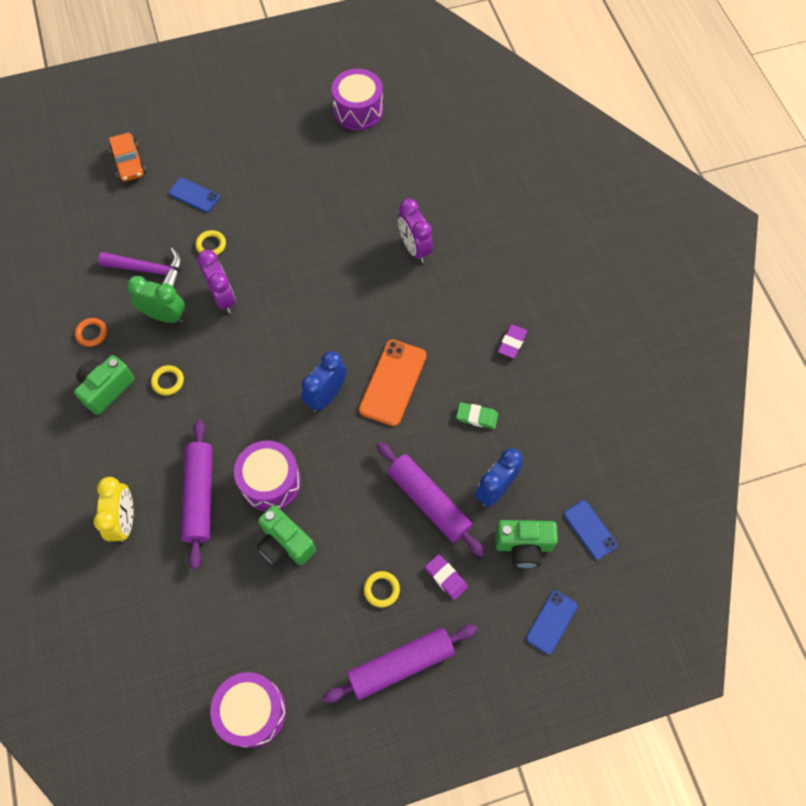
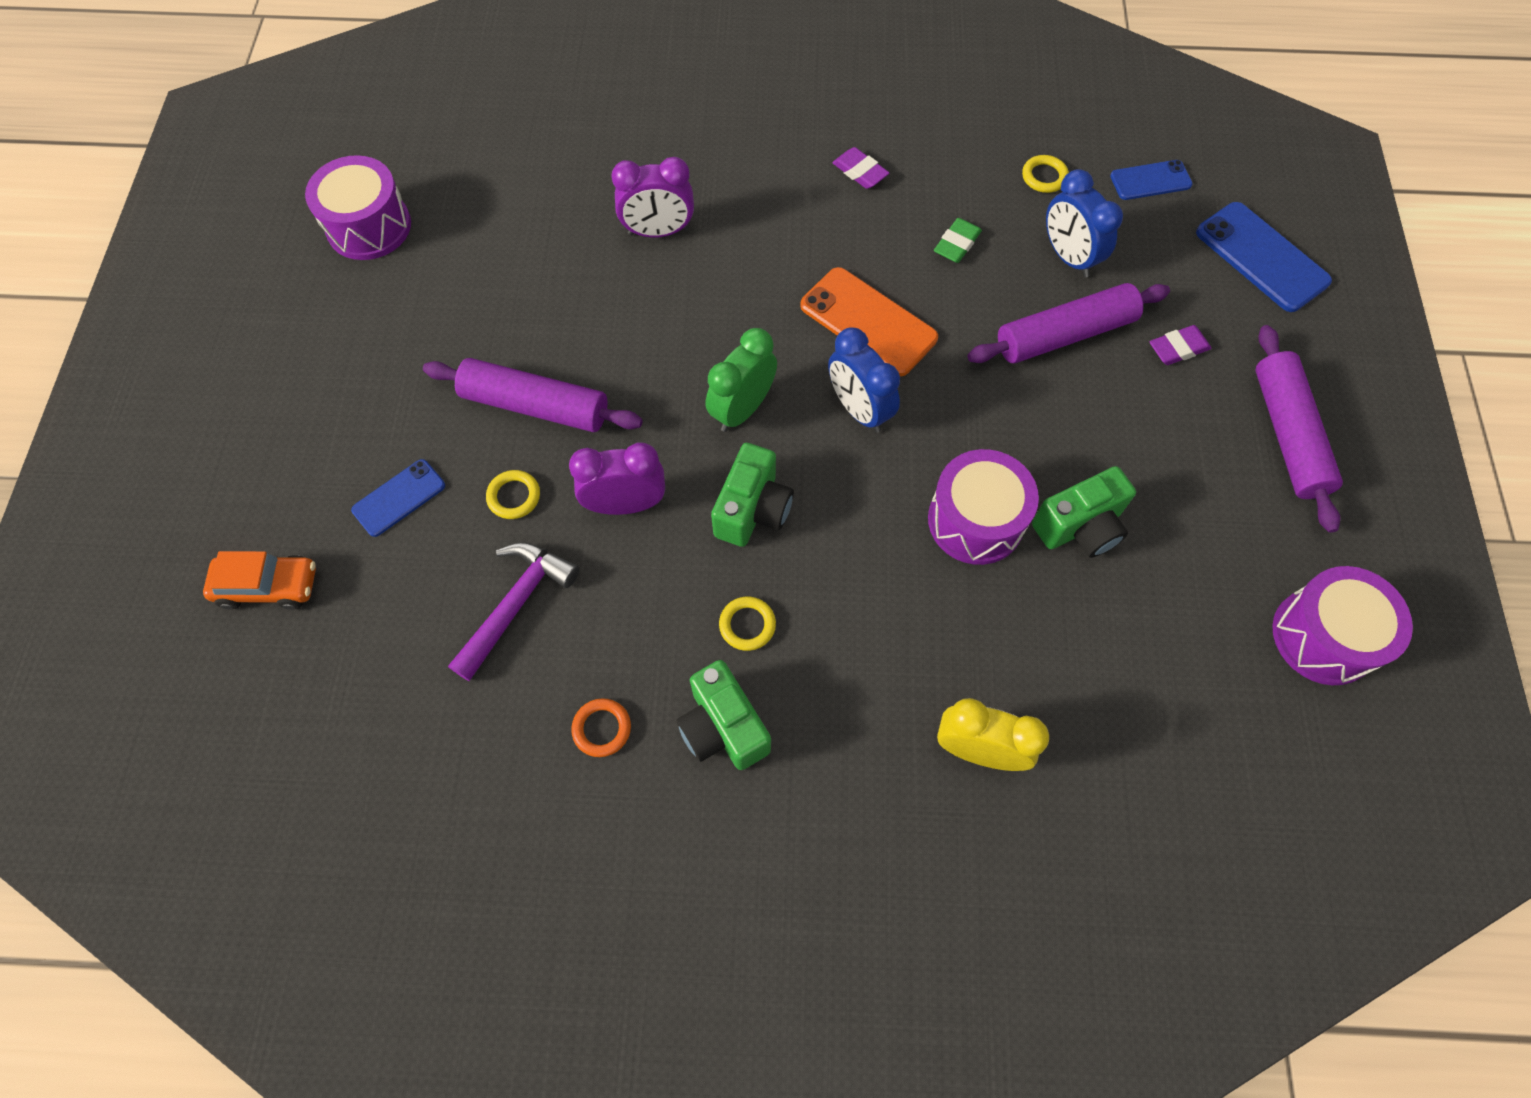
camera: 70 degrees left, 0 degrees up
(165, 316) = (620, 600): green clock -> green clock (742, 409)
(200, 496) = (968, 625): purple rolling pin -> purple rolling pin (536, 405)
(381, 589) = (1178, 426): yellow ring -> yellow ring (1044, 177)
(523, 546) = (1155, 253): green camera -> green camera (753, 510)
(551, 622) = (1261, 257): blue phone -> blue phone, size x1.65

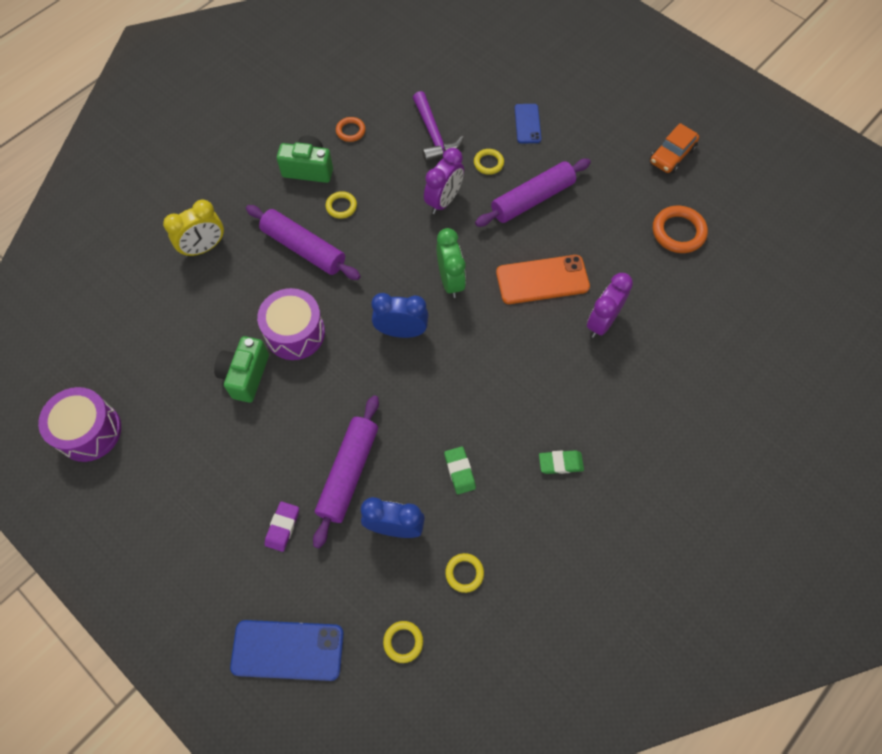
camera: 130 degrees right, 0 degrees up
(268, 586) = (523, 63): orange car -> orange car (672, 155)
(369, 226) = (716, 195): purple drum -> none
(461, 232) = (678, 232): none -> orange ring
(753, 510) = (392, 247): green camera -> none
(860, 172) = (560, 463): purple eraser -> green eraser
(868, 322) = (449, 378): orange phone -> orange phone (542, 280)
(1150, 180) = (403, 642): blue phone -> yellow ring
(1287, 434) = (182, 530): purple rolling pin -> purple rolling pin (304, 248)

